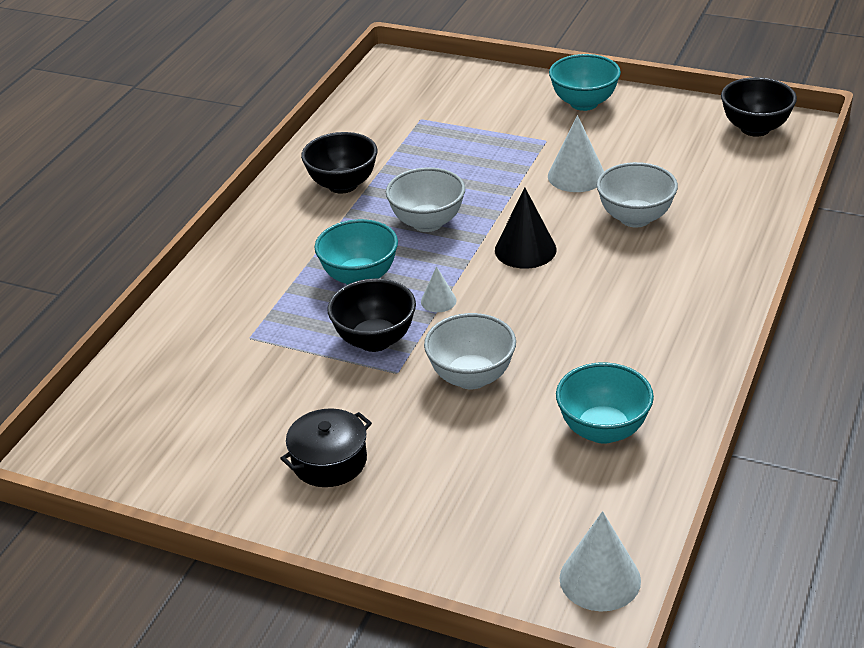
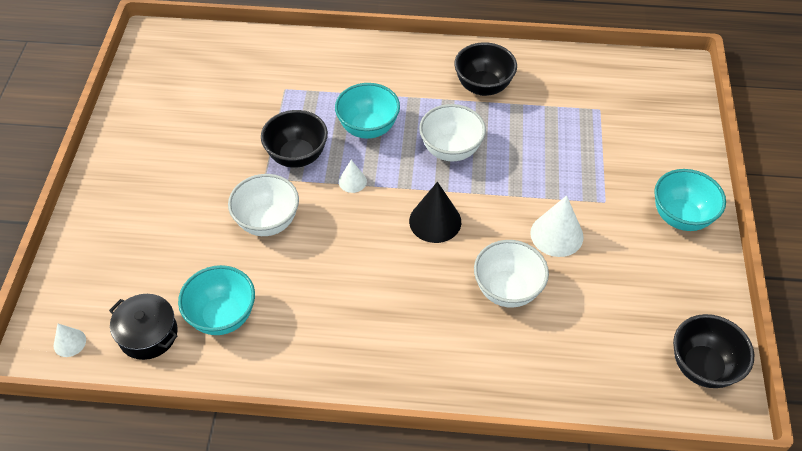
camera: 70 degrees right, 15 degrees up
(329, 461) = (167, 165): black pot -> black pot (148, 334)
(600, 579) = (69, 342): white cone -> white cone, size x0.56

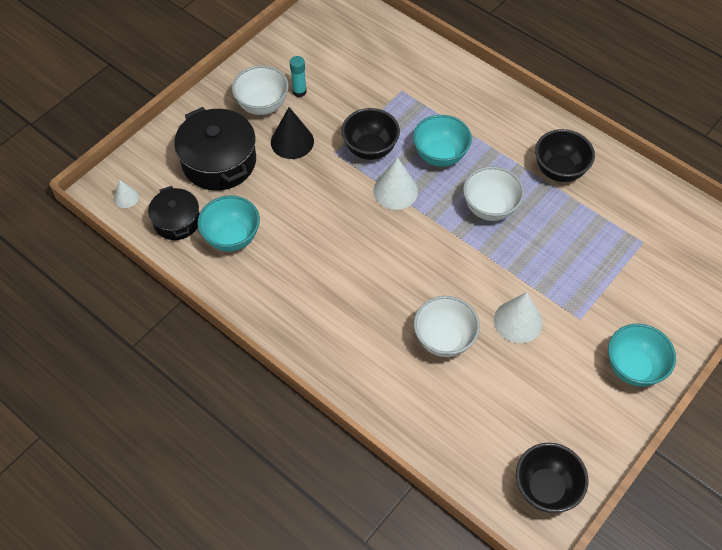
camera: 35 degrees right, 5 degrees up
(149, 249) = (219, 161): none -> black pot
(183, 139) = (299, 91): none -> turquoise glue stick
(267, 222) = (311, 187): white bowl -> white bowl (262, 105)
(352, 181) = (395, 191): white cone -> white cone, size x1.80
(435, 221) = (432, 256): black cone -> black cone (292, 141)

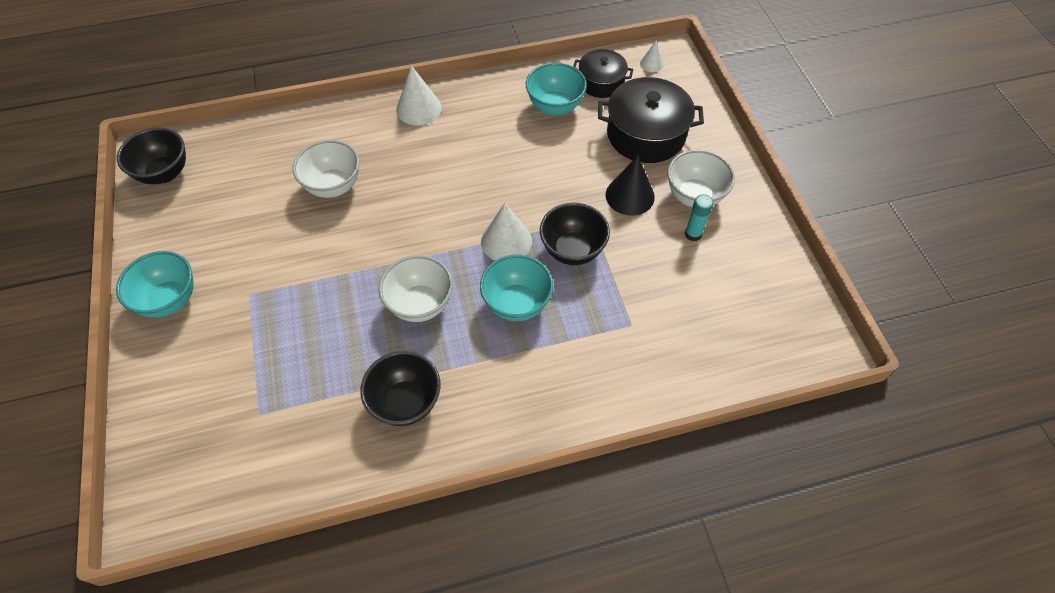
camera: 125 degrees right, 0 degrees up
(518, 321) = (295, 246): white cone -> white cone (419, 108)

